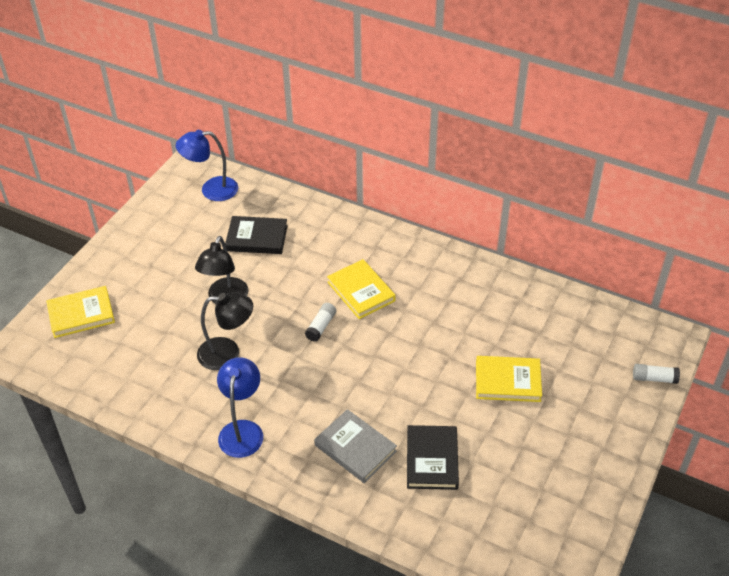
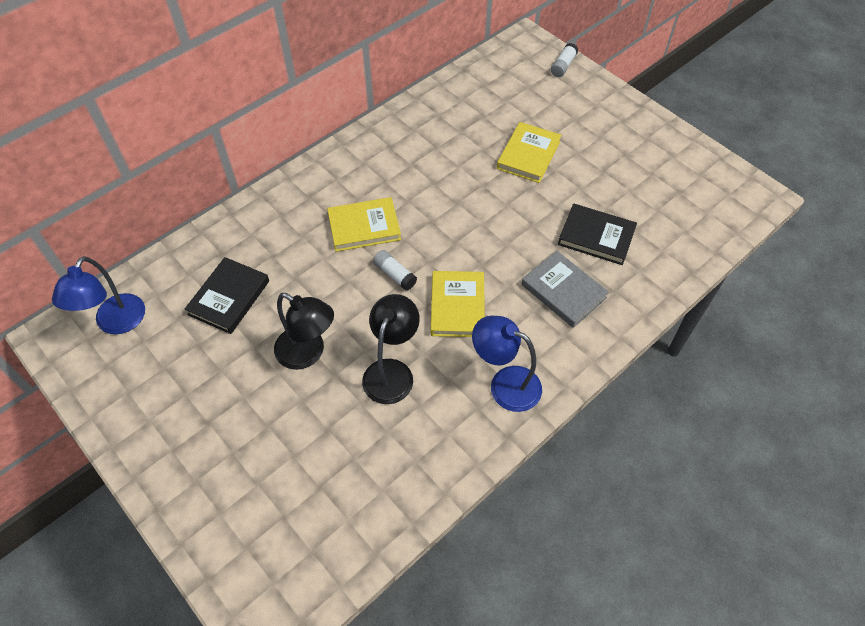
camera: 70 degrees left, 10 degrees up
(81, 314) = (245, 525): yellow book -> yellow book (457, 306)
(355, 448) = (563, 291): grey book -> grey book turned 75 degrees clockwise

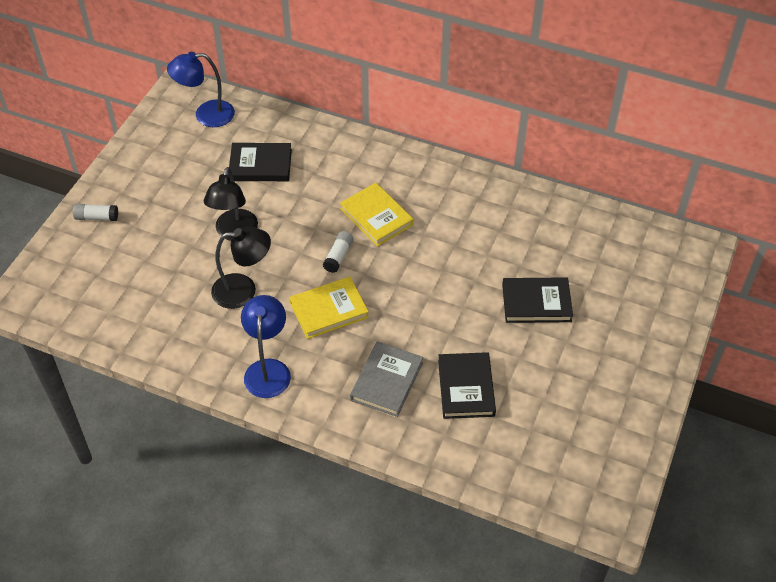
camera: 65 degrees right, 5 degrees down
(528, 155) = (536, 302): yellow book -> black book
(563, 66) = (684, 291): white glue stick -> white glue stick (97, 217)

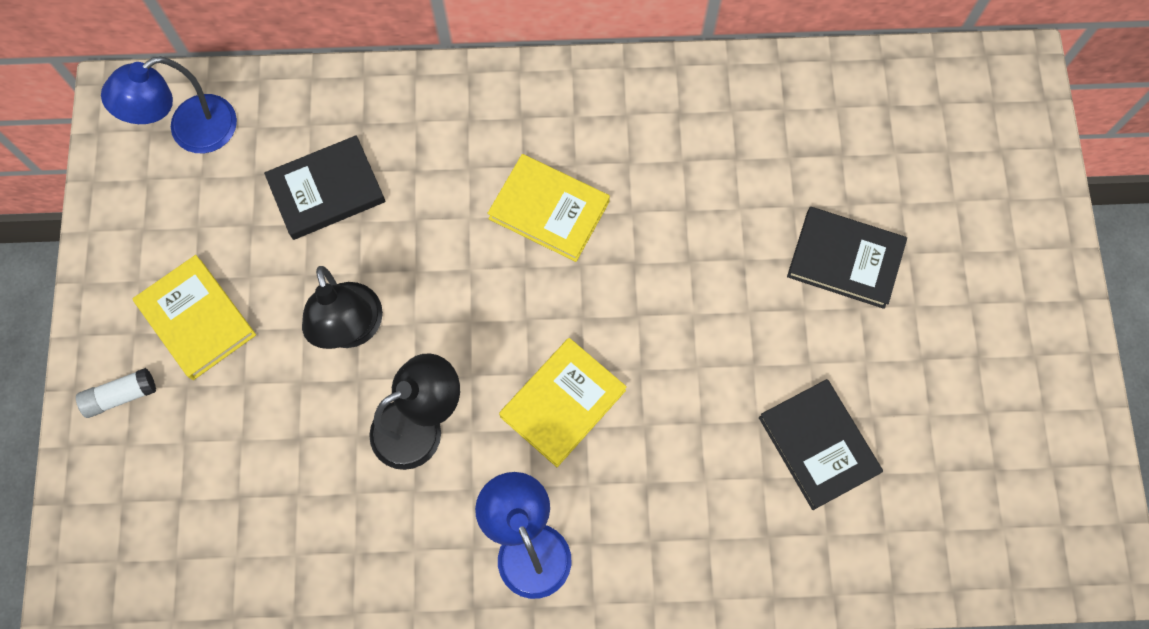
camera: 25 degrees left, 20 degrees up
(156, 198) = (196, 319): none -> yellow book
(338, 256) = (528, 304): white glue stick -> none
(386, 381) = (704, 485): grey book -> none
(536, 302) = (845, 259): black book -> black book turned 45 degrees clockwise

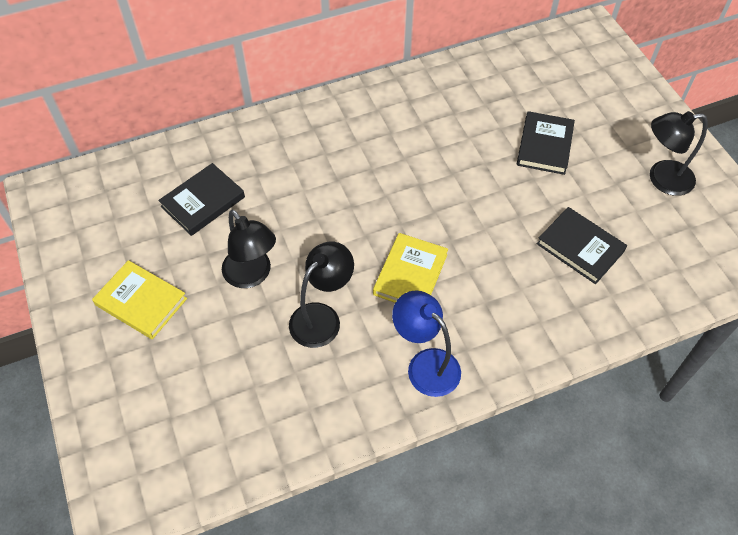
camera: 20 degrees left, 15 degrees down
(120, 396) = (102, 366): white glue stick -> none
(191, 132) = (97, 195): blue lamp -> none
(549, 210) = (353, 171): yellow book -> none
(845, 259) = (544, 145): black book -> black book turned 75 degrees counterclockwise
(994, 375) = (662, 179): none -> black lamp

